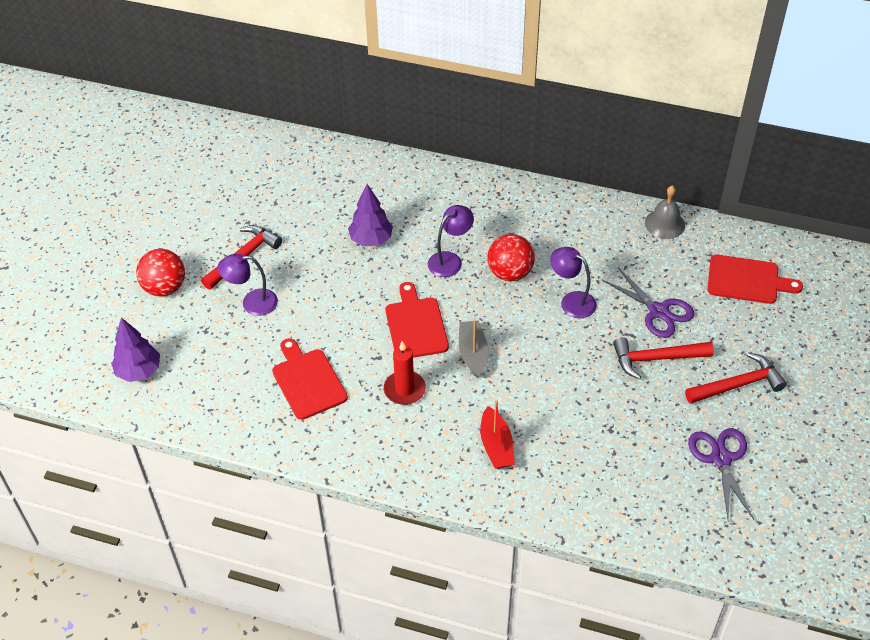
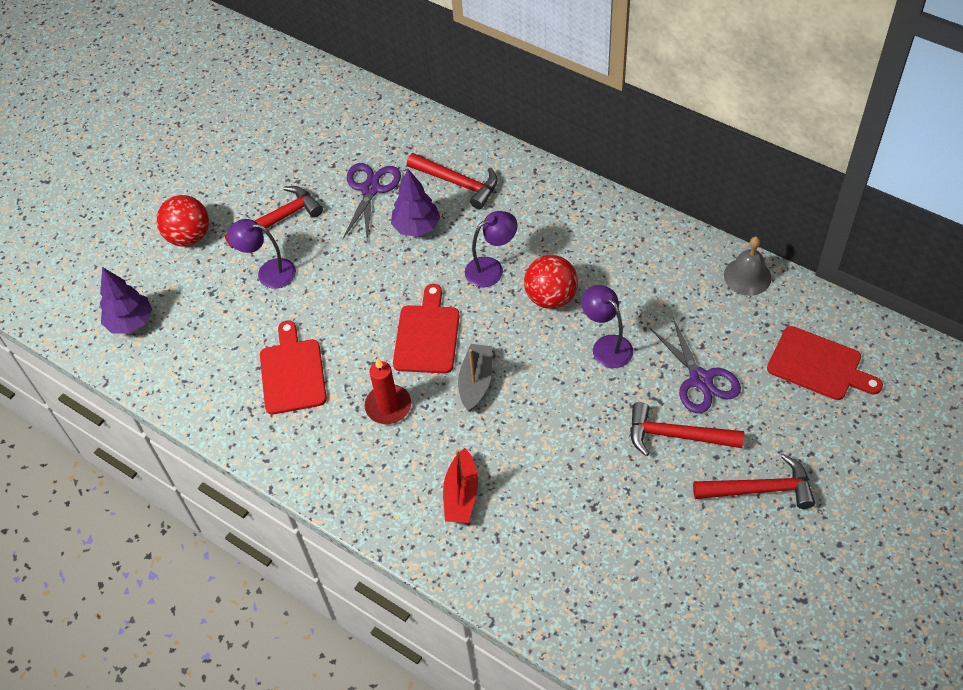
camera: 20 degrees right, 5 degrees up
(393, 197) = (458, 183): none -> red hammer
(721, 458) = (706, 573): purple scissors -> purple scissors (370, 189)

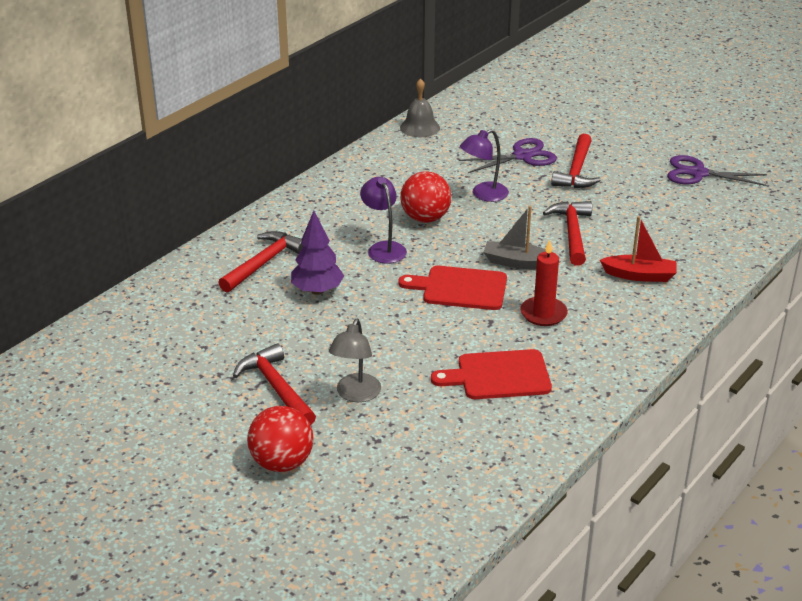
camera: 90 degrees left, 20 degrees down
(131, 322) = (411, 509): purple tree -> none
(268, 272) = (355, 394): purple lamp -> grey lamp
(370, 189) = (252, 320): purple scissors -> purple scissors (698, 173)
(760, 489) = (624, 142): red hammer -> red hammer (572, 233)
(818, 365) = (512, 109): red cutting board -> none

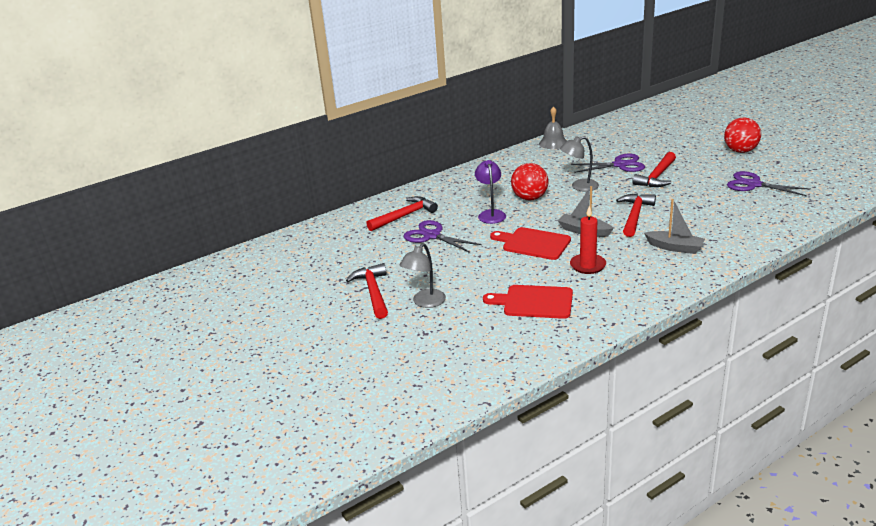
camera: 20 degrees right, 5 degrees down
(282, 463) = (352, 339): red ball -> red ball (740, 151)
(317, 290) = (432, 236): purple tree -> purple scissors
(483, 195) = (579, 187): purple lamp -> grey lamp
(639, 275) = (675, 247): red boat -> grey boat

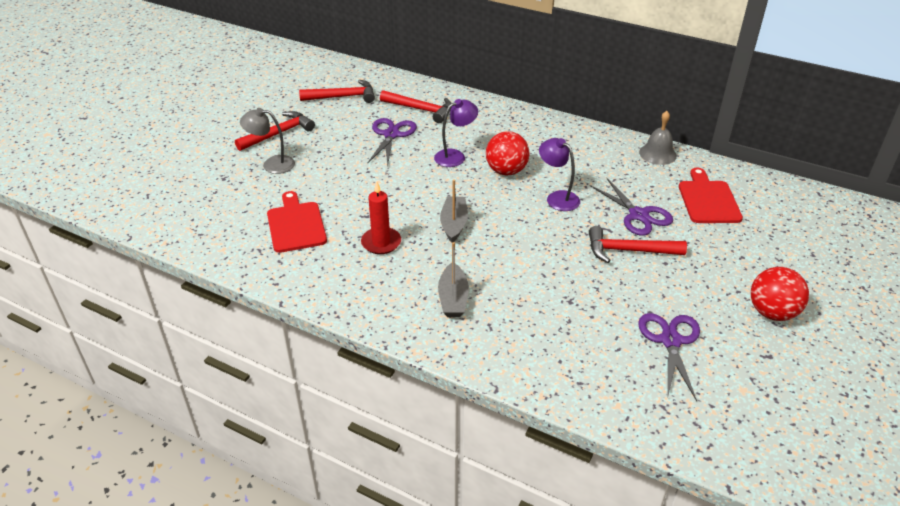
camera: 60 degrees right, 10 degrees up
(533, 243) = (408, 197): red cutting board -> red cutting board (708, 200)
(579, 187) = (557, 198): grey lamp -> purple lamp
(635, 215) = (513, 253): red hammer -> red hammer (343, 97)

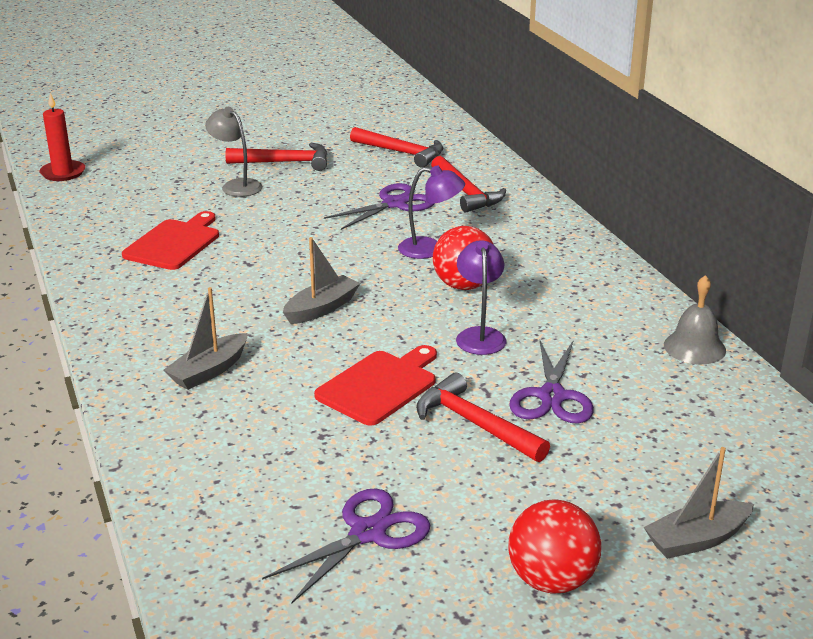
camera: 40 degrees right, 10 degrees down
(381, 242) = (224, 292): red candle -> red candle (63, 173)
(708, 200) = (679, 424): red cutting board -> red cutting board (379, 386)
(792, 255) = (697, 539): none -> grey boat

